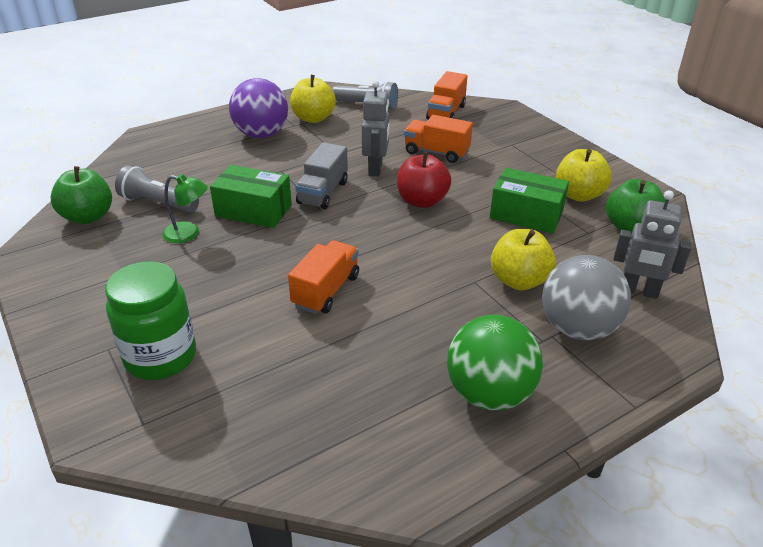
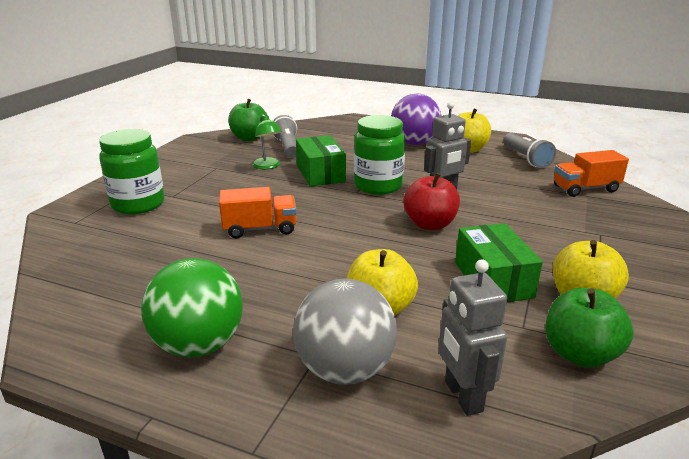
camera: 55 degrees right, 10 degrees down
(323, 192) = (378, 186): grey truck -> green jar
(436, 152) = (514, 206): orange truck -> none

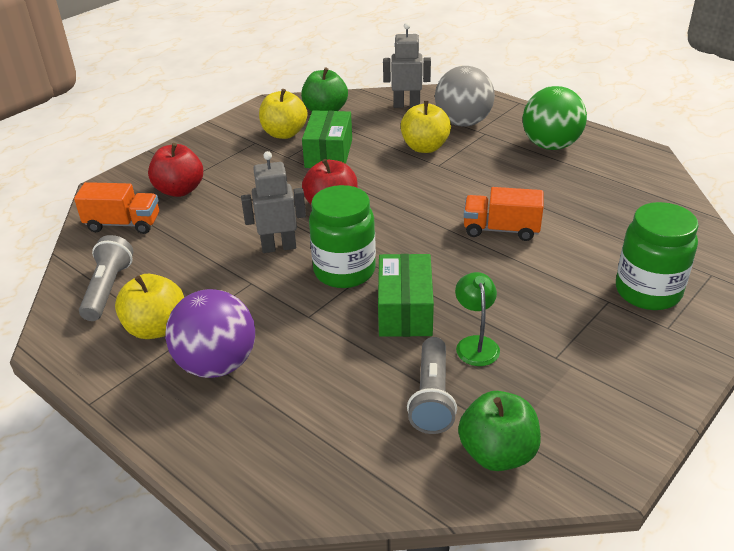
camera: 160 degrees left, 10 degrees up
(462, 396) = (406, 105): grey robot -> grey robot turned 90 degrees counterclockwise
(588, 218) = (179, 190): none -> red apple

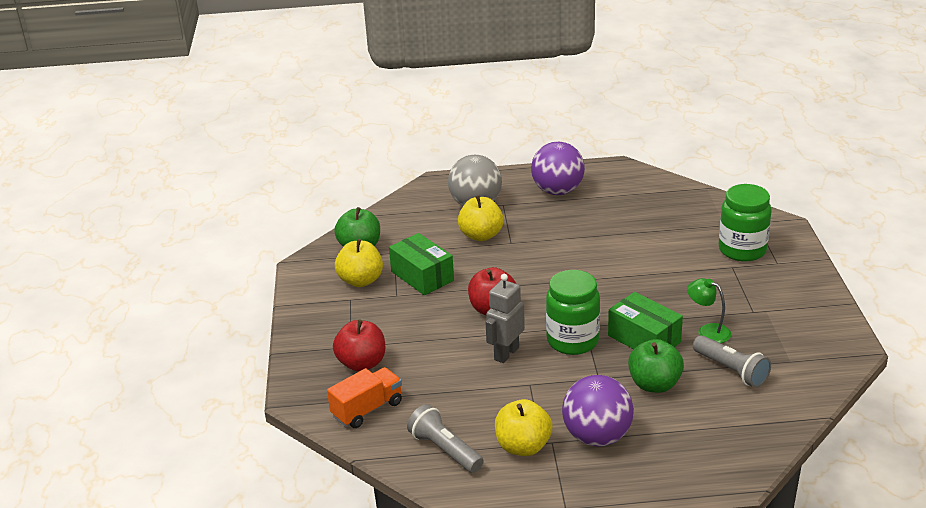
camera: 45 degrees left, 5 degrees down
(406, 105) = (413, 212): grey robot -> none
(497, 453) = (799, 373): green apple -> green apple (654, 384)
(501, 229) = (617, 261): orange truck -> none
(550, 145) = (557, 191): green ball -> purple ball

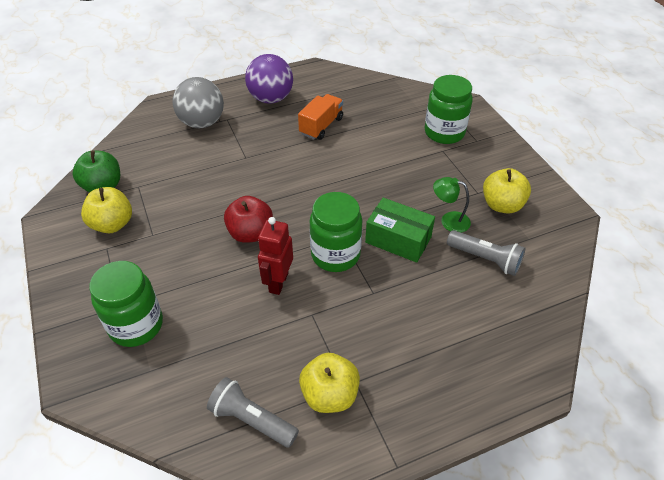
camera: 20 degrees left, 15 degrees up
(362, 363) = (136, 325): red apple -> green jar
(367, 409) = (156, 385): orange truck -> orange truck (321, 126)
(422, 276) = (172, 208): green box -> none
(481, 235) = (216, 154): yellow apple -> yellow apple (502, 205)
(506, 353) = (278, 282): grey robot -> red robot
(597, 436) = (396, 364): purple ball -> none
(654, 384) = (426, 289): green apple -> none

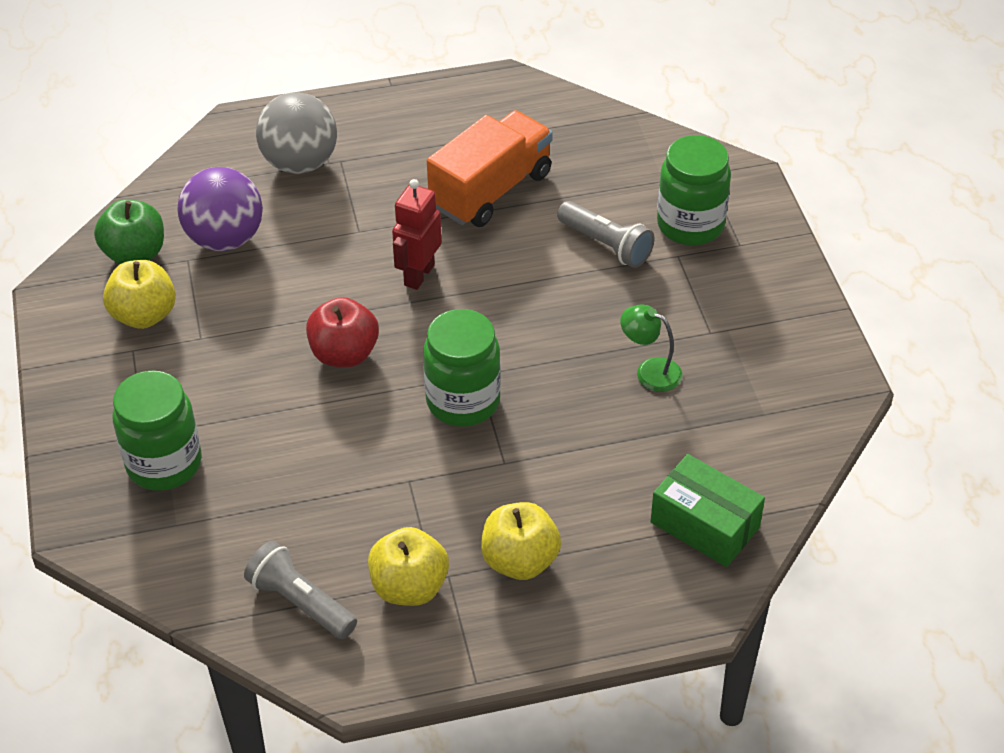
camera: 10 degrees right, 0 degrees up
(271, 98) = (419, 131): purple ball -> purple ball (225, 239)
(278, 282) = (370, 430): red robot -> red robot (418, 275)
(321, 126) = (491, 190): orange truck -> orange truck, size x1.53
(398, 240) = (562, 391): green box -> green box (704, 525)
(485, 259) = (686, 436): grey flashlight -> grey flashlight (606, 245)
(502, 205) = (741, 357): yellow apple -> yellow apple (520, 561)

